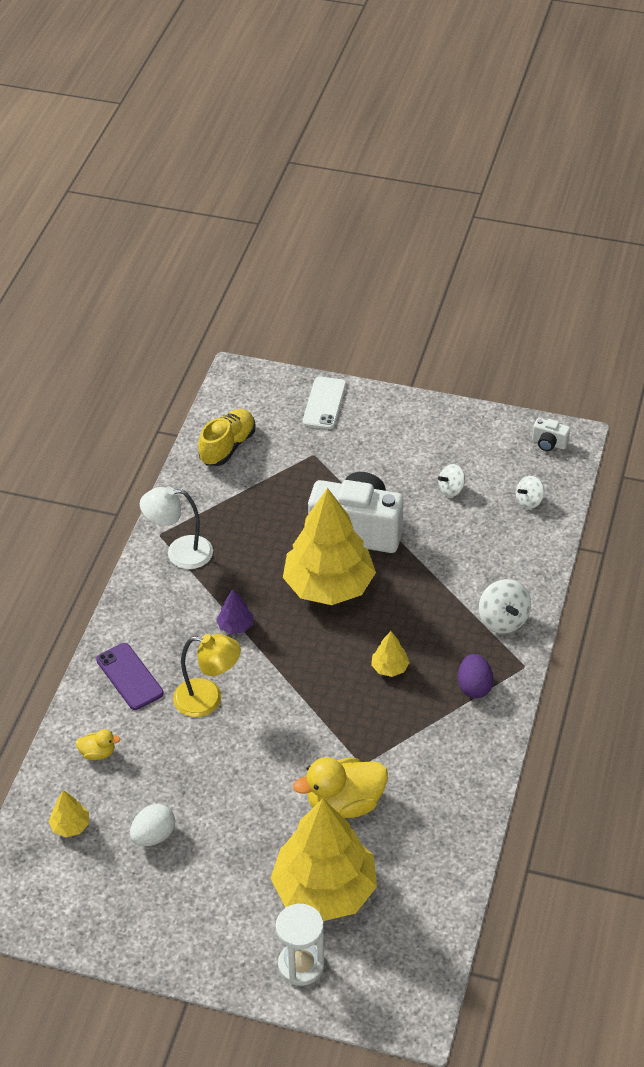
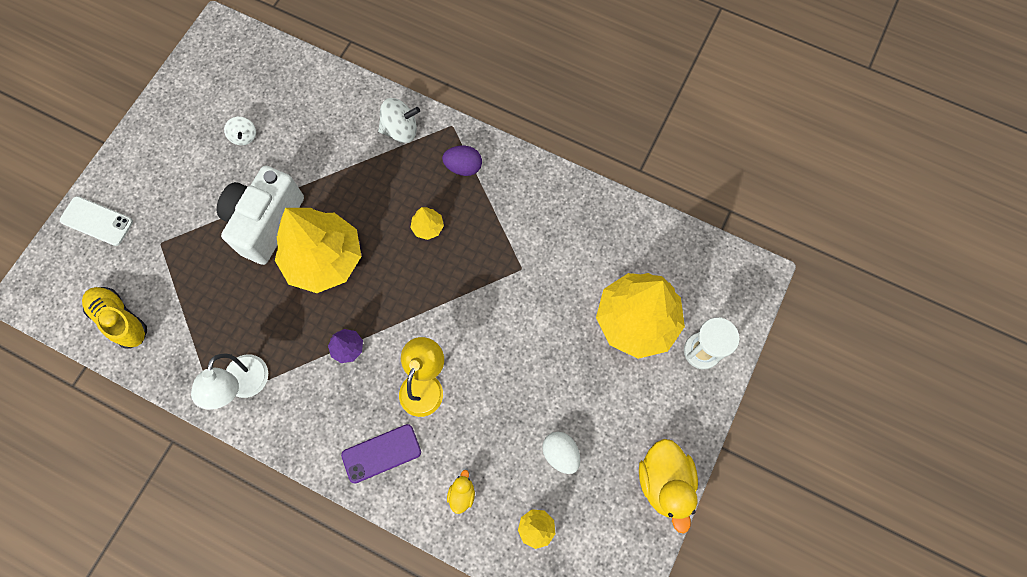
camera: 80 degrees left, 25 degrees up
(345, 803) = (557, 289): yellow duck -> yellow duck (664, 482)
(529, 501) = (278, 80): white spinning top -> none
(549, 443) = (218, 49): white camera -> none

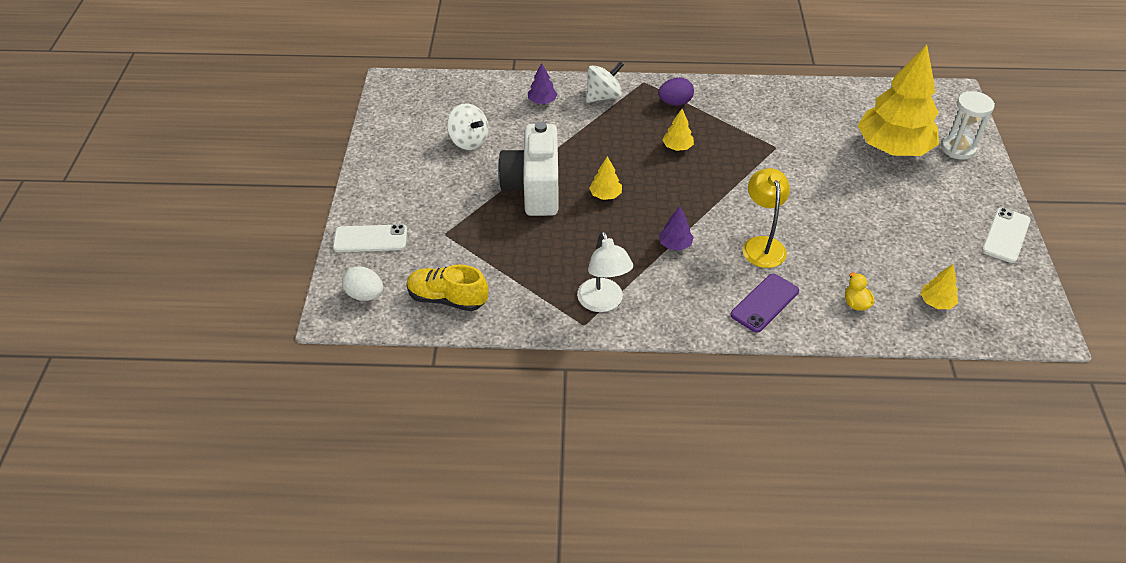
camera: 25 degrees left, 25 degrees down
(244, 136) = (469, 141): white spinning top -> white spinning top, size x1.56
(324, 259) = (605, 195): yellow tree -> yellow tree, size x0.40
(340, 112) = (542, 101): none -> purple tree
(560, 453) = (911, 248): white egg -> white egg (365, 295)
(664, 482) = (1005, 235): yellow duck -> white phone

